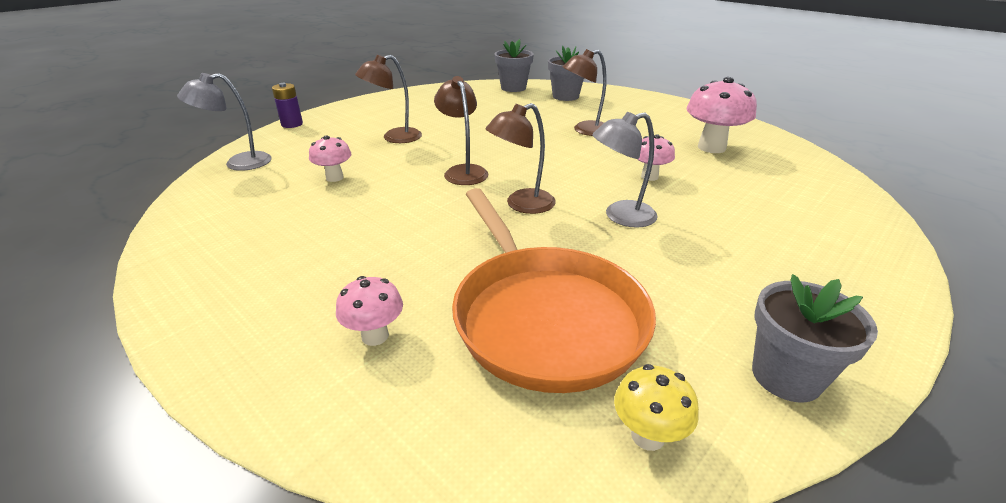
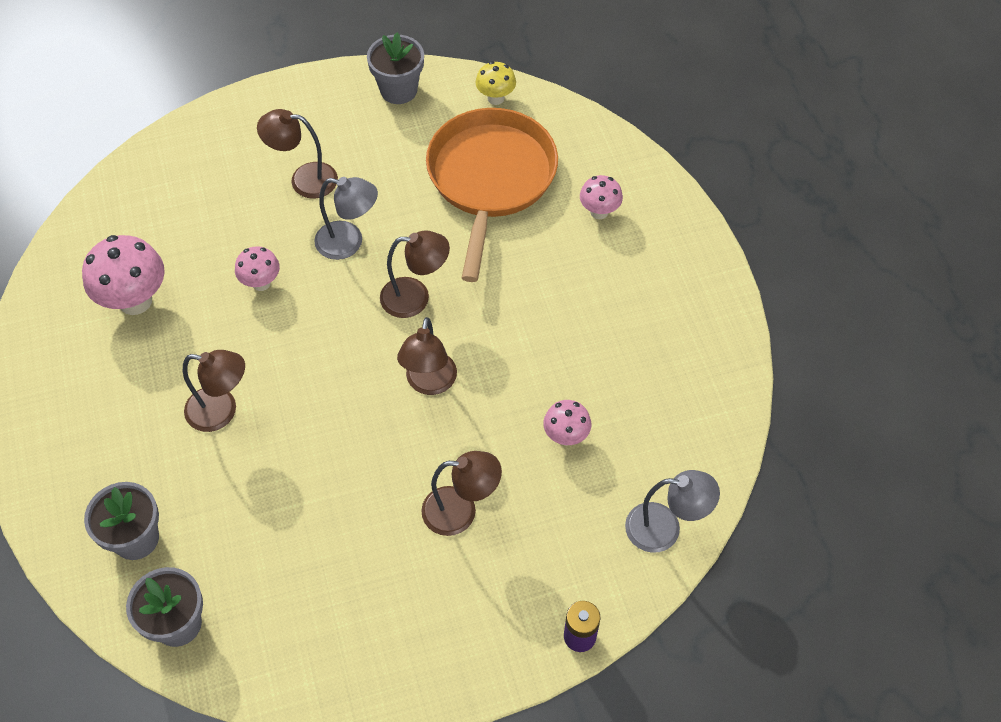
camera: 150 degrees left, 25 degrees up
(727, 242) = (304, 179): none -> brown lamp

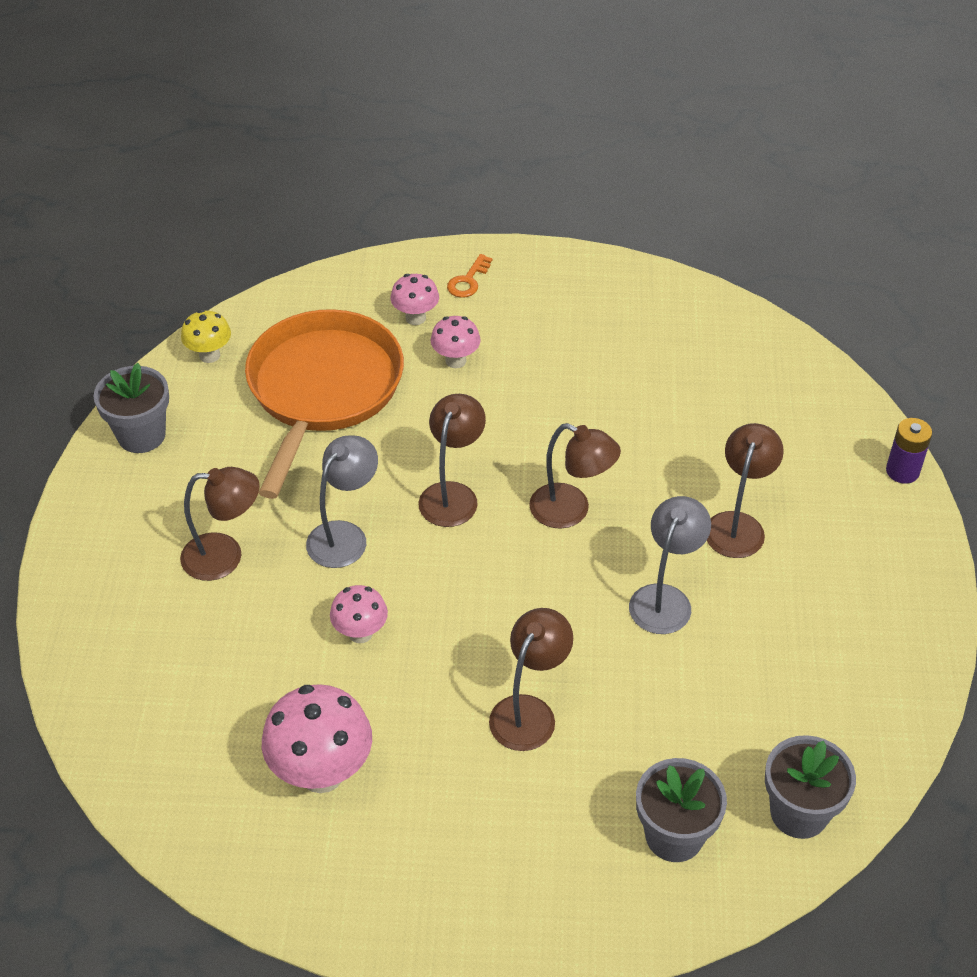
camera: 70 degrees left, 10 degrees down
(304, 179) = (225, 556): brown lamp -> brown lamp turned 120 degrees counterclockwise
(490, 179) = (323, 390): orange pan -> orange pan turned 75 degrees clockwise
(566, 436) = (679, 420): pink mushroom -> pink mushroom (455, 360)
(662, 234) = (468, 281): none -> orange key
(664, 528) = (806, 379): grey lamp -> grey lamp (665, 598)

